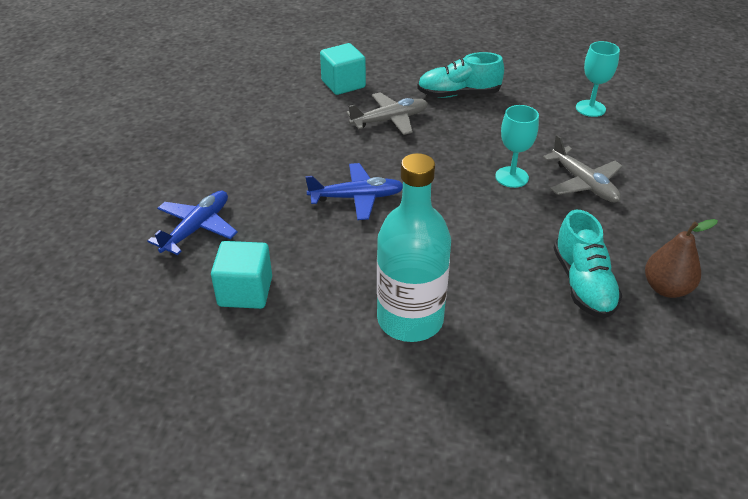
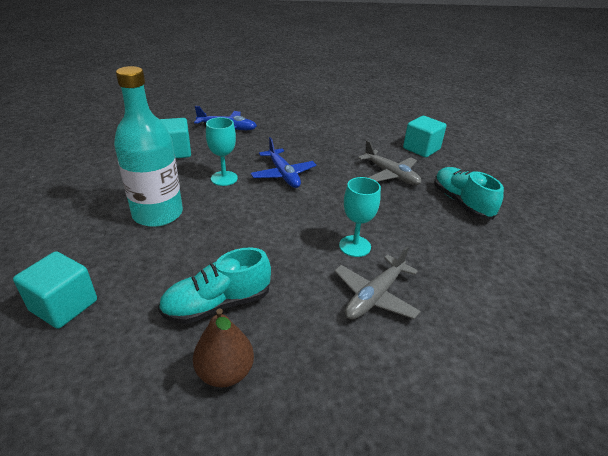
camera: 70 degrees right, 5 degrees down
(571, 407) = (64, 305): none -> turquoise cube
(590, 108) = (523, 294): turquoise goblet -> turquoise goblet (224, 178)

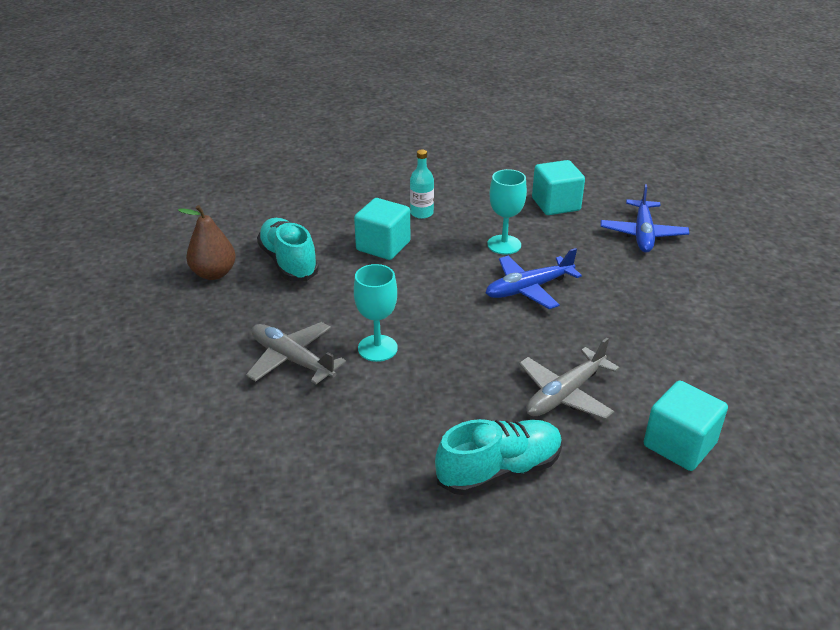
camera: 90 degrees right, 0 degrees up
(64, 305) = (293, 193): turquoise cube -> turquoise cube (383, 246)
(158, 214) = (421, 213): turquoise bottle -> turquoise bottle, size x0.45

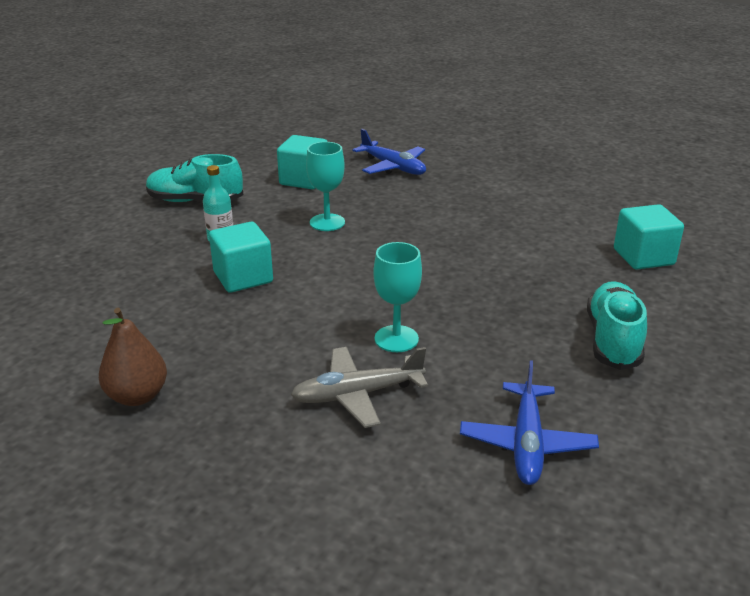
camera: 55 degrees left, 5 degrees down
(288, 262) = (190, 339): turquoise shoe -> turquoise shoe (195, 201)
(528, 289) = (402, 237): blue plane -> blue plane (527, 443)
(564, 394) = (549, 276): grey plane -> none

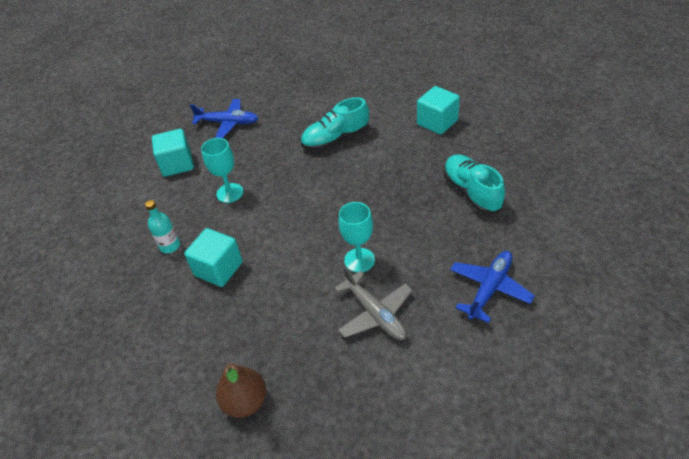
camera: 30 degrees left, 15 degrees up
(195, 201) = (115, 223): turquoise shoe -> turquoise shoe (336, 139)
(357, 395) = (375, 314): grey plane -> grey plane turned 75 degrees counterclockwise
(527, 443) = (489, 288): blue plane -> blue plane turned 120 degrees counterclockwise

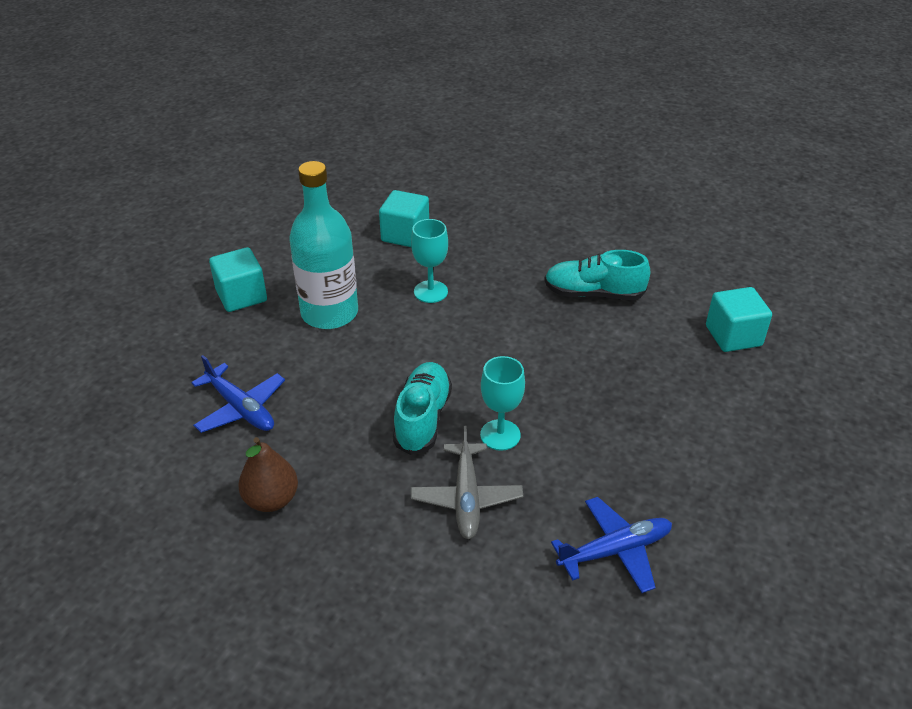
camera: 30 degrees right, 5 degrees down
(170, 246) = (329, 313): turquoise bottle -> turquoise bottle, size x2.24
(218, 269) = (355, 361): turquoise cube -> turquoise cube (241, 296)
(228, 123) = (493, 217): blue plane -> blue plane (241, 408)
(471, 192) = (697, 436): turquoise shoe -> turquoise shoe (422, 418)

